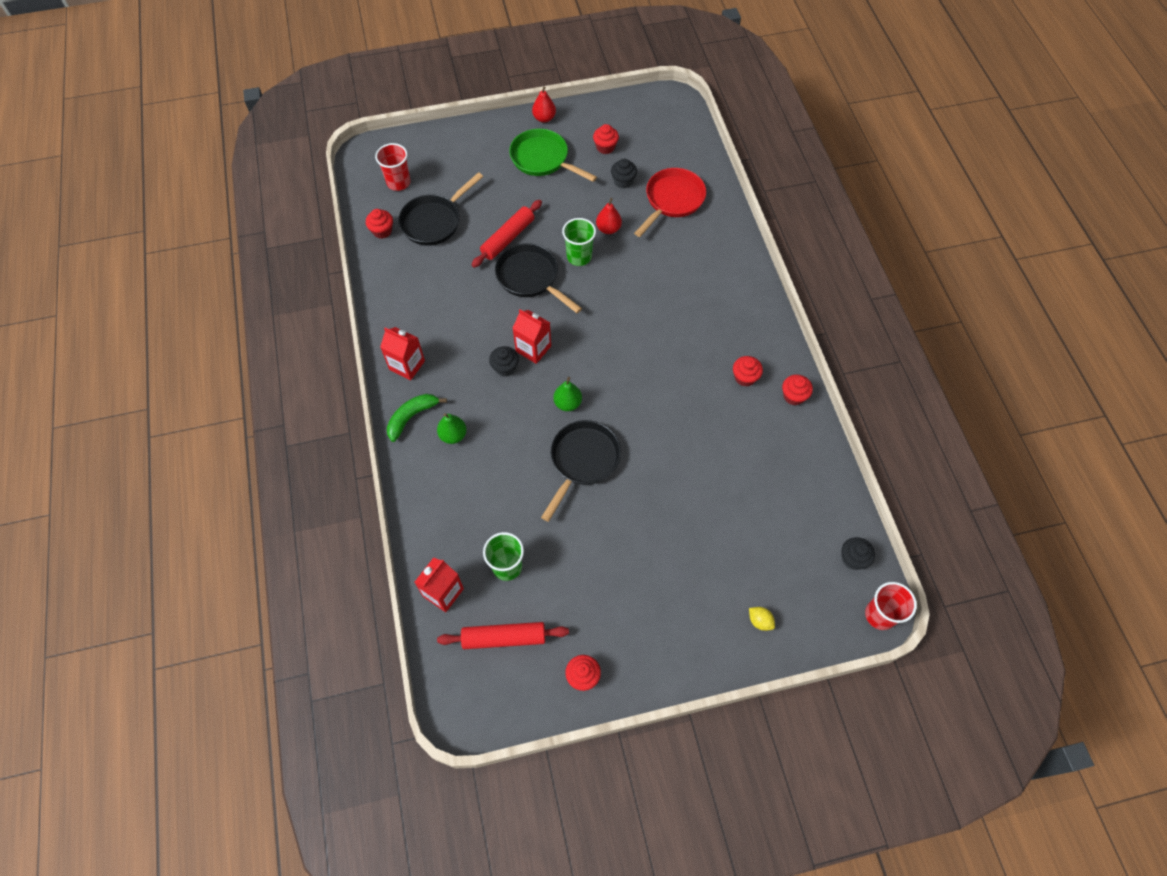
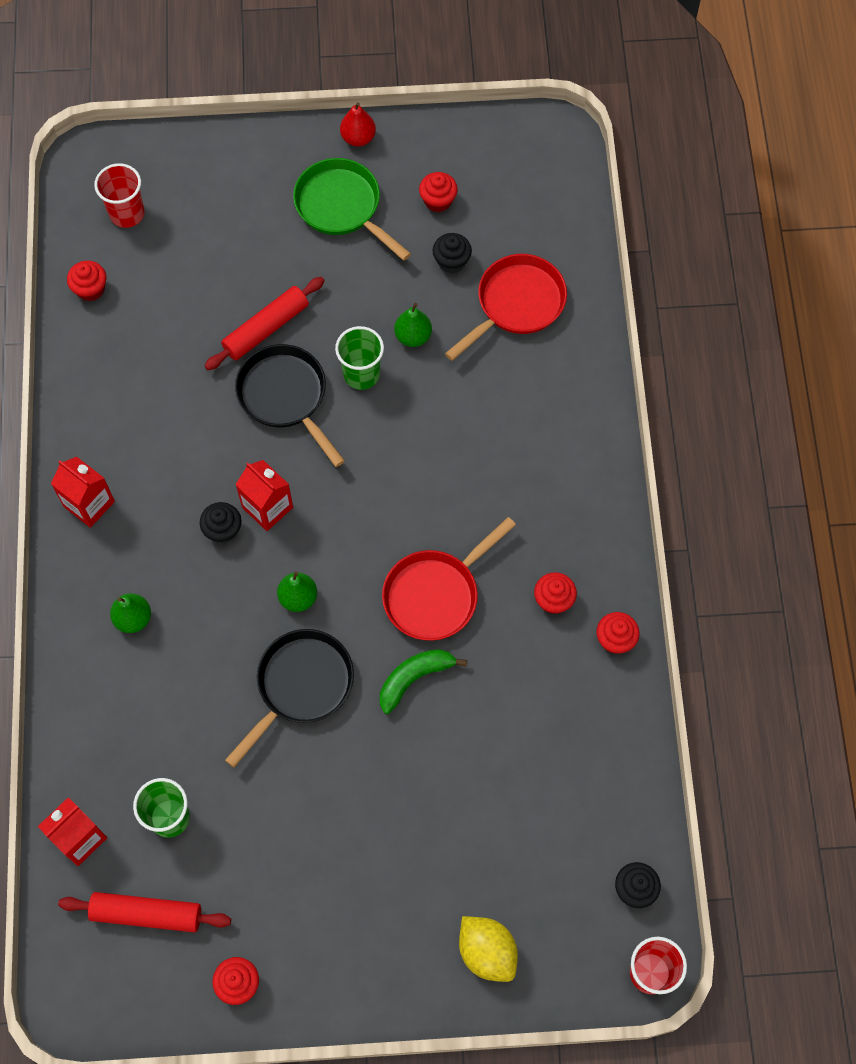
camera: 10 degrees right, 5 degrees up
(412, 417) = (82, 582): green banana -> green banana (414, 678)
(434, 221) = (166, 285): black pan -> none
(608, 229) = (413, 336): red pear -> green pear
(663, 386) = (435, 594): none -> red pan
(760, 621) = (487, 952): yellow lemon -> yellow lemon, size x1.86

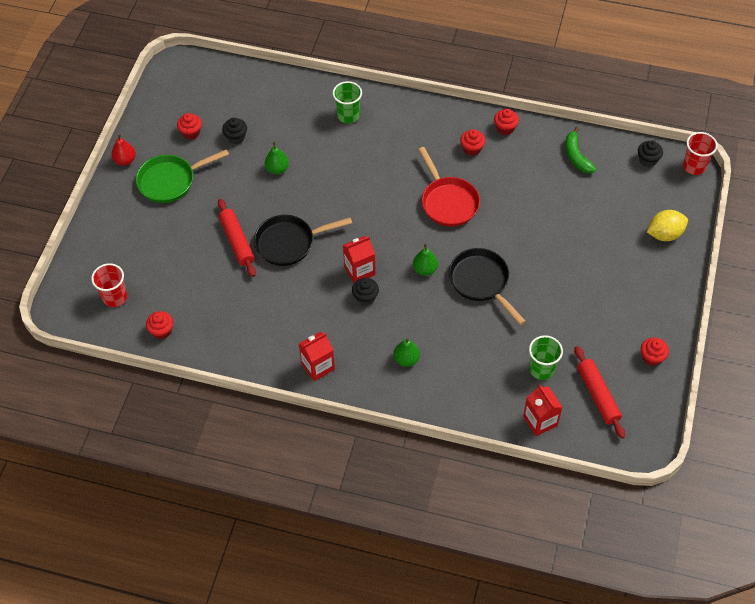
camera: 70 degrees left, 10 degrees down
(146, 914) = (598, 395): red rolling pin -> red rolling pin turned 45 degrees counterclockwise
(361, 374) = (291, 201): green cup -> green cup (348, 115)
(414, 678) = (496, 225): green banana -> green banana (576, 156)
(516, 304) = (279, 114): red pan -> none

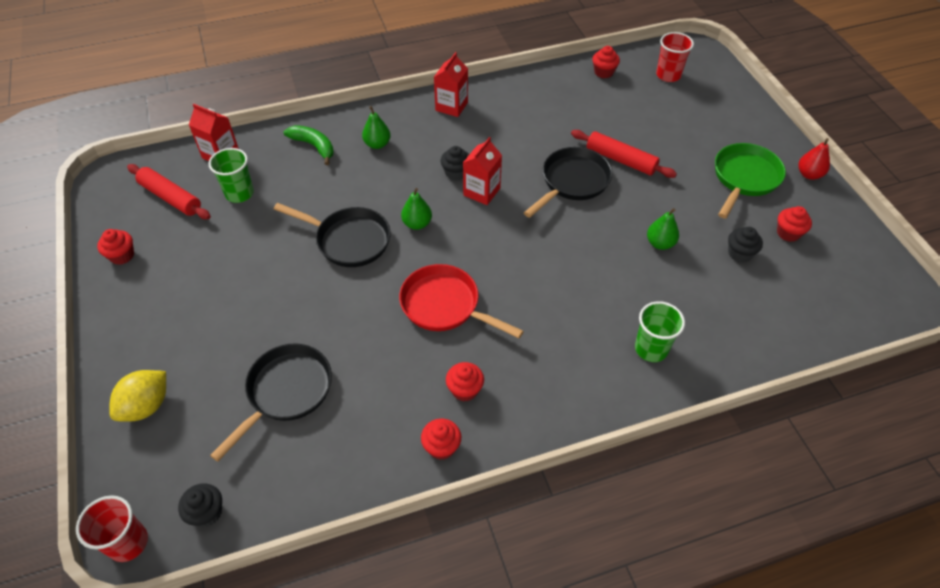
camera: 145 degrees right, 5 degrees down
(576, 156) = (317, 458): green banana -> green banana (314, 146)
(576, 200) = (286, 392): none -> black pan

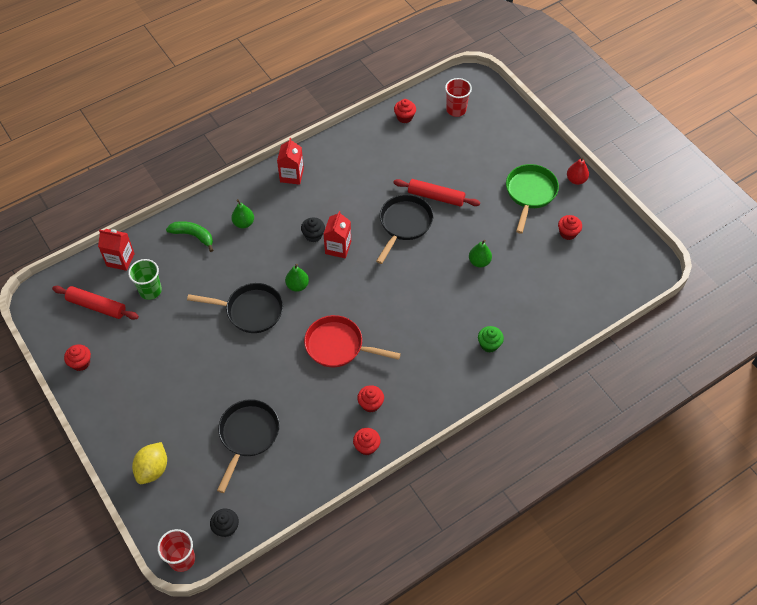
camera: 15 degrees left, 5 degrees up
(651, 349) = (489, 344): green cup -> green cupcake
(739, 253) = (536, 257): black cupcake -> none

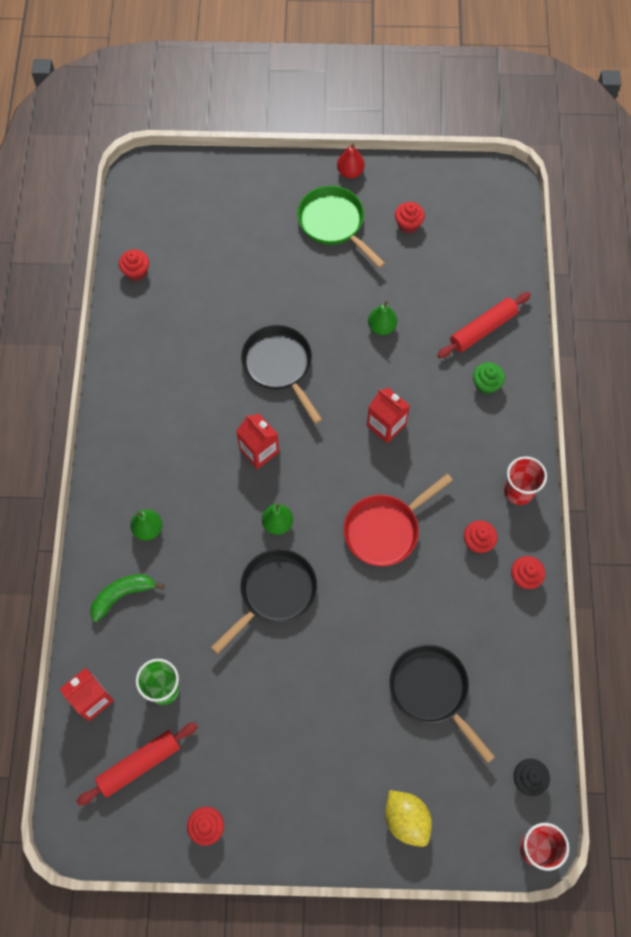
camera: 55 degrees left, 10 degrees up
(291, 175) = (121, 437): red carton -> red carton (386, 425)
(313, 235) = (223, 465): black cupcake -> none
(436, 197) = (268, 312): red rolling pin -> red rolling pin (482, 329)
(456, 110) = (169, 216): red cup -> red cup (518, 491)

